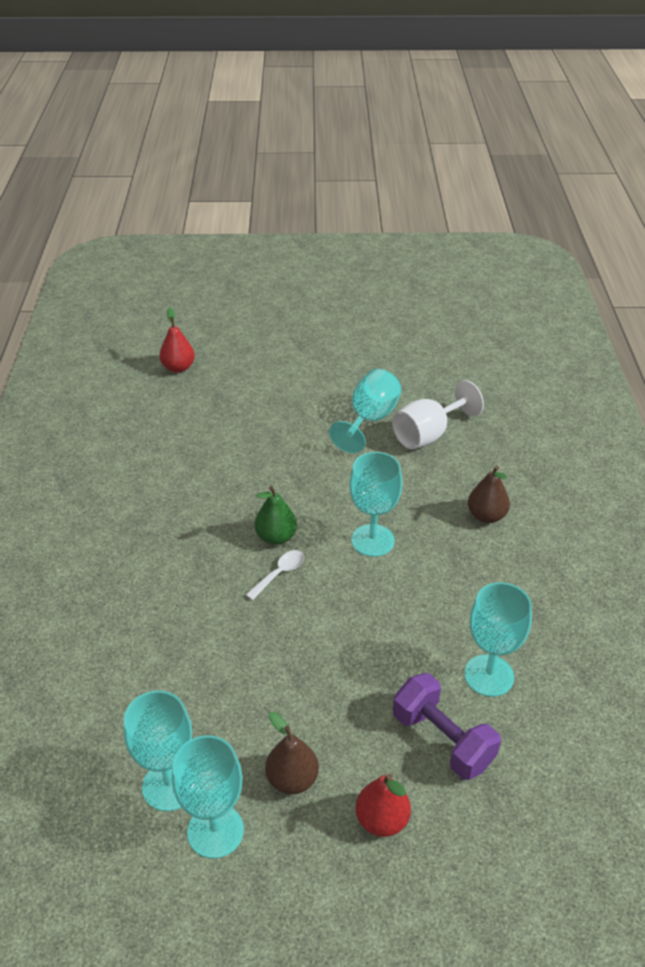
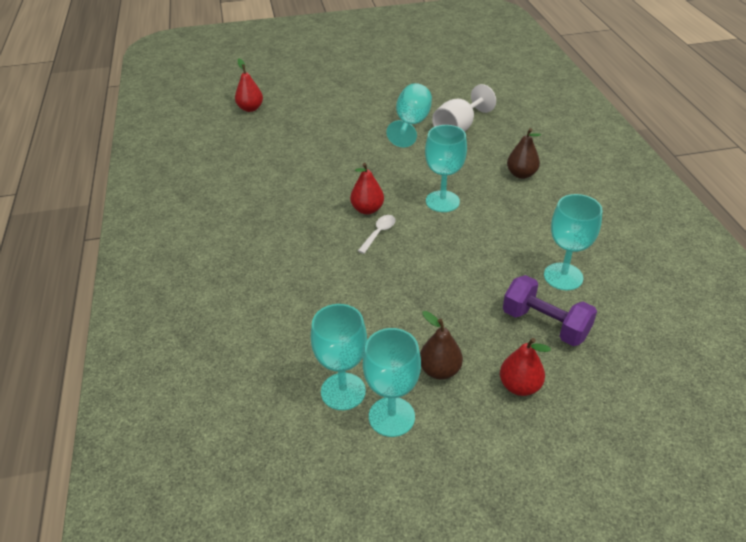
camera: 10 degrees left, 0 degrees up
(276, 537) = (367, 209): green pear -> red pear

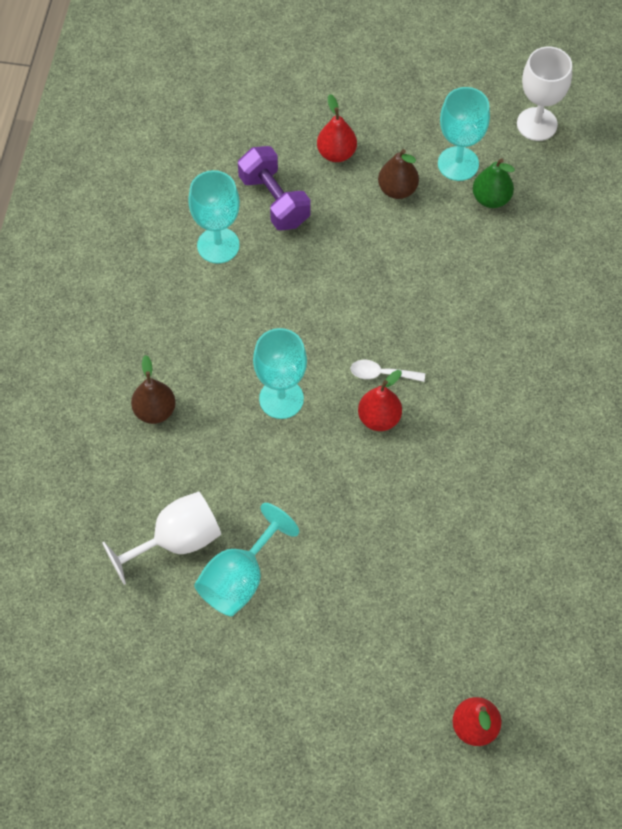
camera: 160 degrees left, 20 degrees up
(320, 496) = (537, 124): none -> white goblet
(343, 391) = (491, 198): turquoise goblet -> green pear
(379, 233) = (381, 374): white spoon -> white spoon turned 45 degrees clockwise

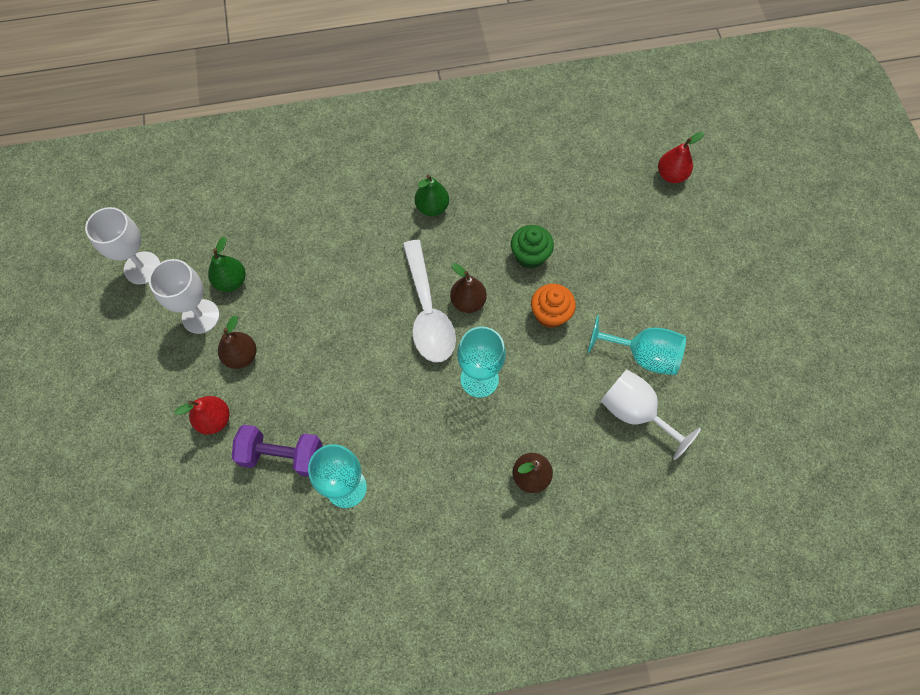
camera: 110 degrees left, 5 degrees up
(274, 200) = (282, 455): purple dumbbell -> purple dumbbell turned 60 degrees clockwise
(330, 499) = (550, 314): none -> orange cupcake
(379, 418) = (468, 302): red pear -> brown pear
(381, 374) = (428, 312): white spoon -> white spoon, size x2.22
(415, 505) = (530, 256): none -> green cupcake
(458, 164) = (200, 316): turquoise goblet -> white goblet
(520, 421) = (432, 207): none -> green pear

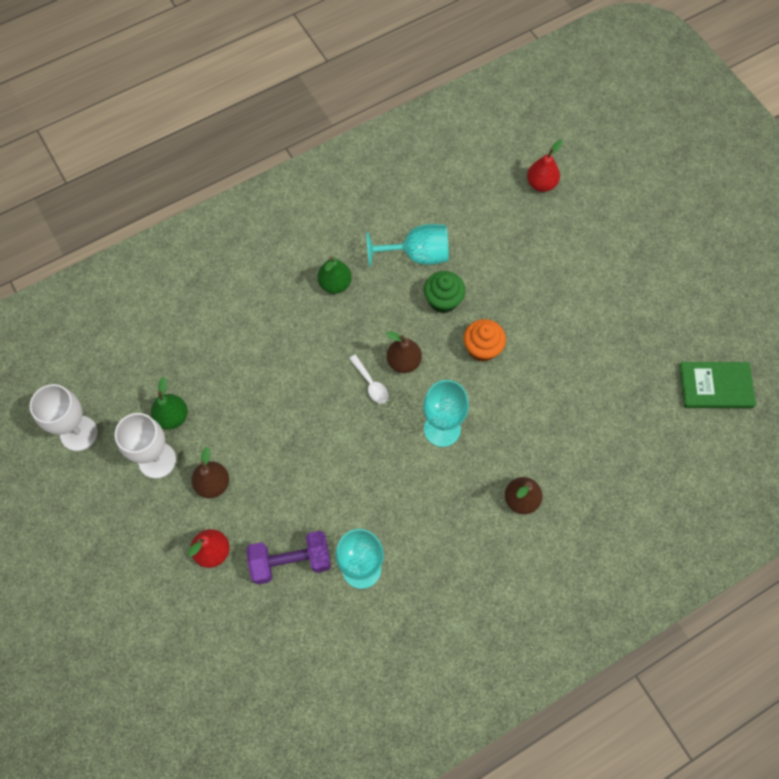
camera: 20 degrees left, 0 degrees up
(428, 312) = (371, 384): white spoon -> white spoon, size x0.45
(635, 412) = (590, 411): white goblet -> none
(642, 355) = (577, 358): turquoise goblet -> turquoise goblet (417, 255)
(777, 432) = (715, 386): none -> green book

